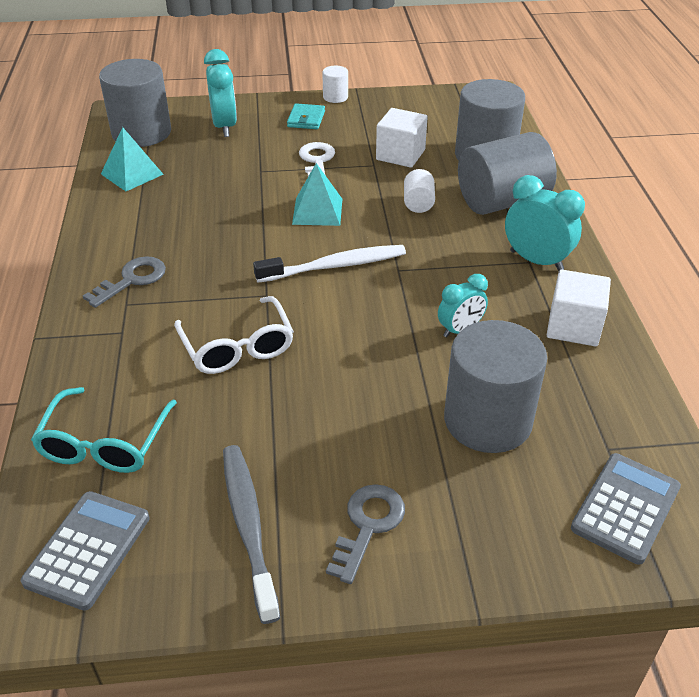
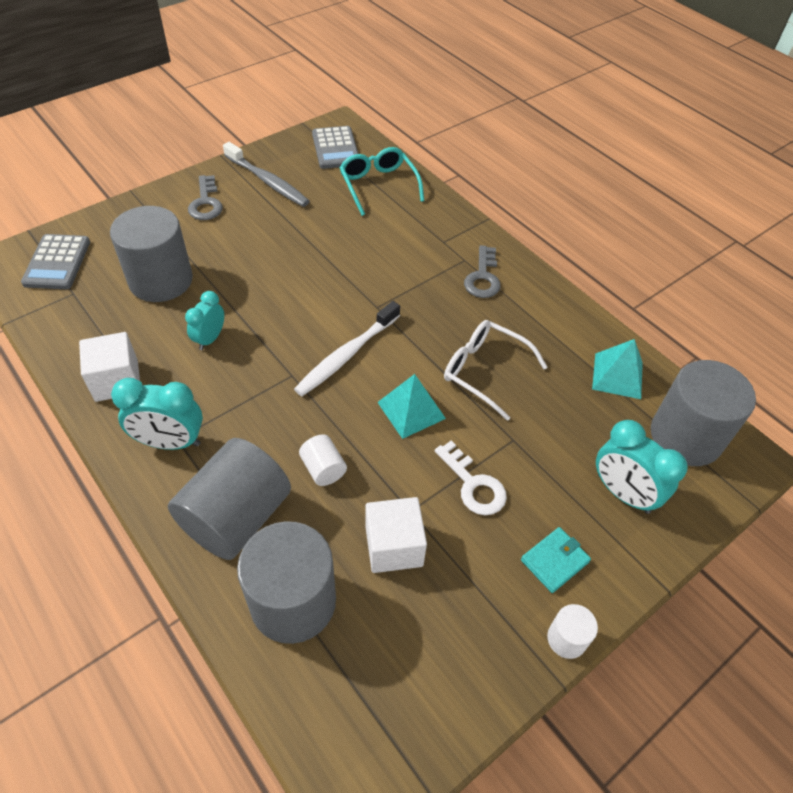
camera: 145 degrees right, 10 degrees up
(237, 347) = (359, 262): white glasses -> white glasses (484, 371)
(306, 119) = (554, 561): turquoise wallet -> turquoise wallet turned 75 degrees clockwise

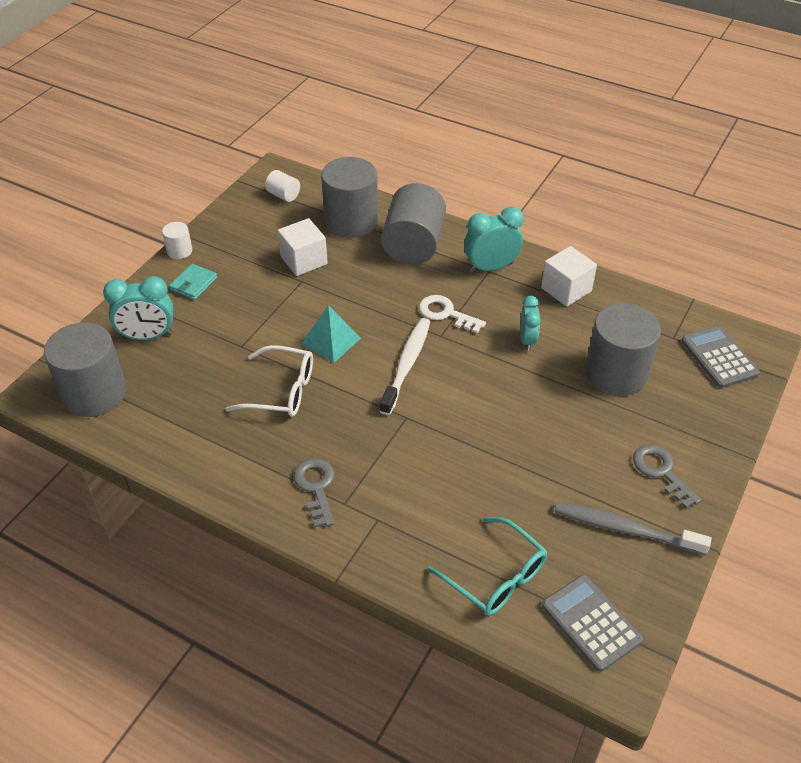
camera: 160 degrees right, 5 degrees down
(323, 469) = (375, 285): white cylinder -> white cylinder (283, 195)
(473, 484) = (263, 308): white key -> white key (446, 313)
(617, 376) = (158, 427): turquoise pyramid -> none
(623, 493) = (148, 336): turquoise clock -> turquoise clock turned 150 degrees clockwise

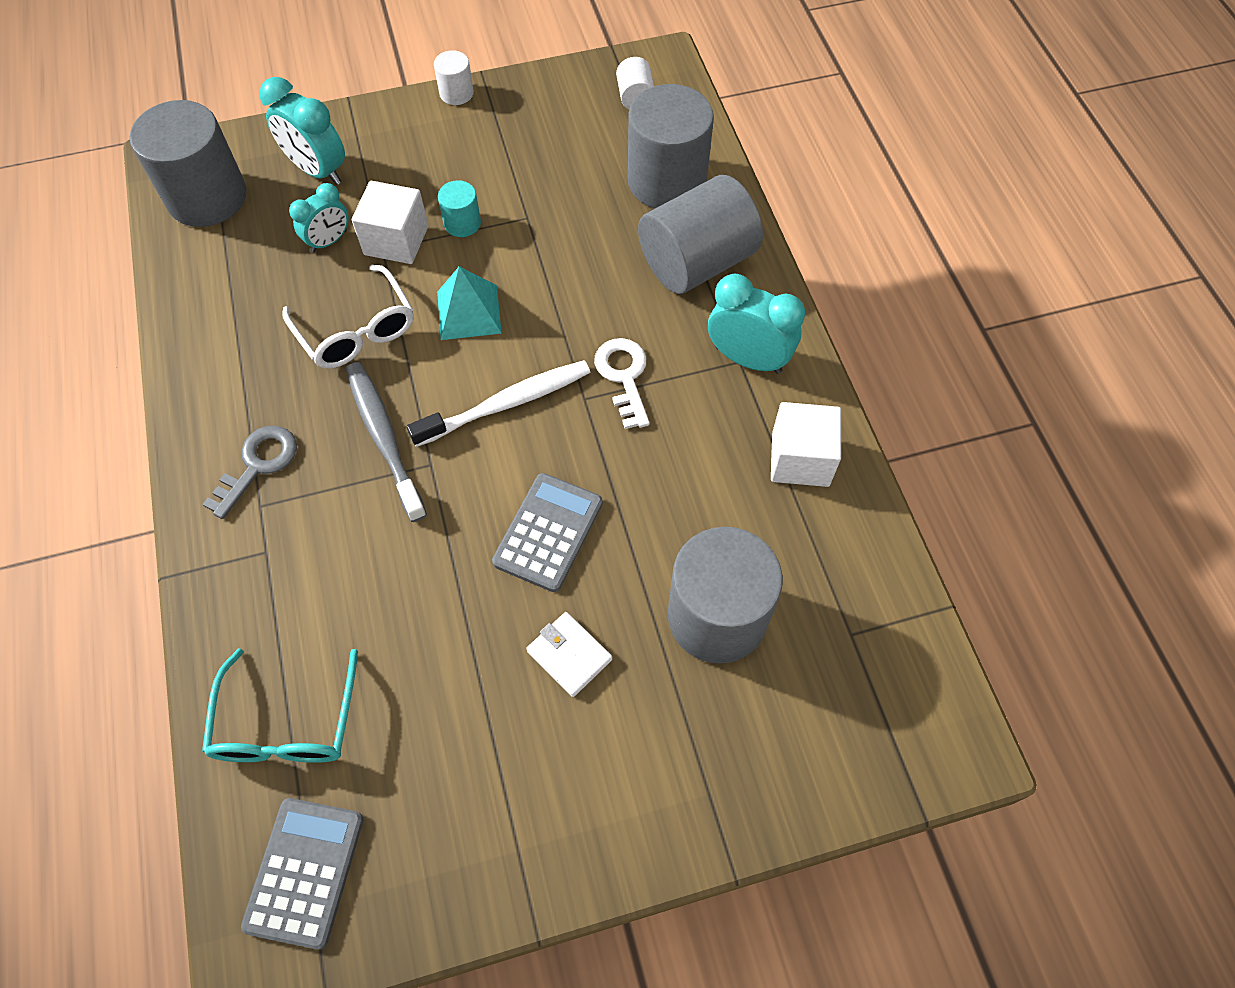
camera: 45 degrees right, 15 degrees up
(193, 284) = (424, 142): turquoise wallet -> none
(270, 306) = (462, 223): none -> turquoise cylinder
(304, 260) = (559, 194): white cube -> white cube (396, 240)
(527, 340) = (670, 485): turquoise clock -> turquoise clock (329, 241)
(579, 438) = (569, 655): none -> white wallet
(625, 529) = (475, 809): grey toothbrush -> grey toothbrush (384, 438)
(661, 472) = (605, 784): grey key -> none
(719, 357) = (874, 712): grey calculator -> grey calculator (548, 532)

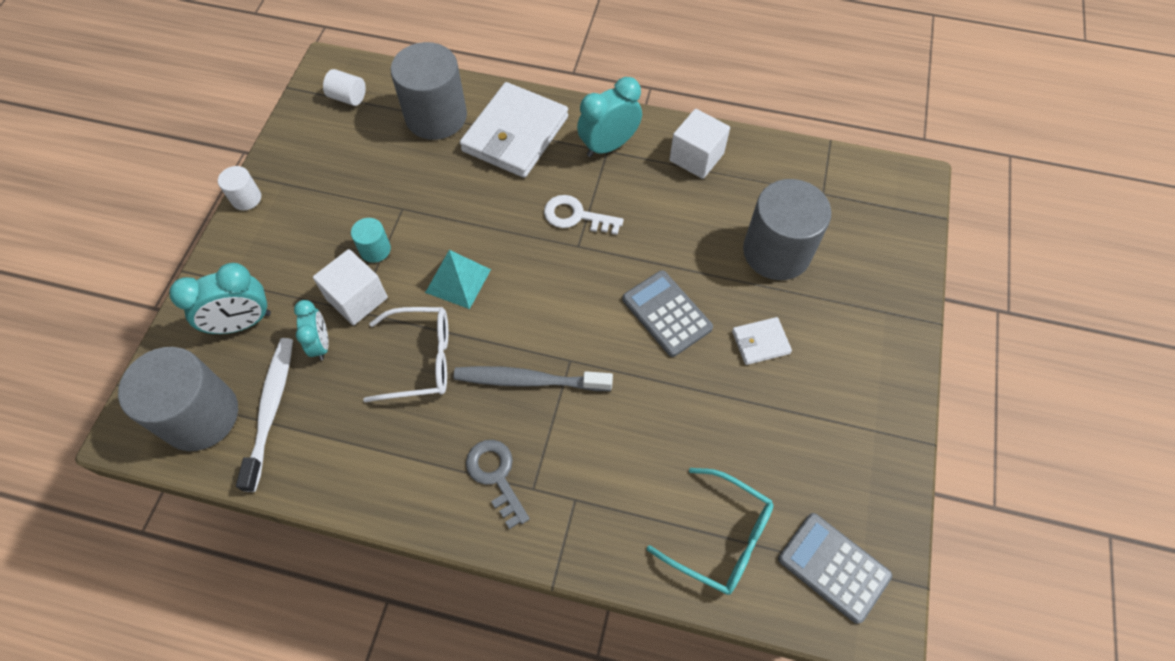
camera: 60 degrees left, 0 degrees up
(506, 404) = (551, 292): white toothbrush -> white toothbrush (271, 409)
(696, 262) = (515, 134): grey cylinder -> white wallet

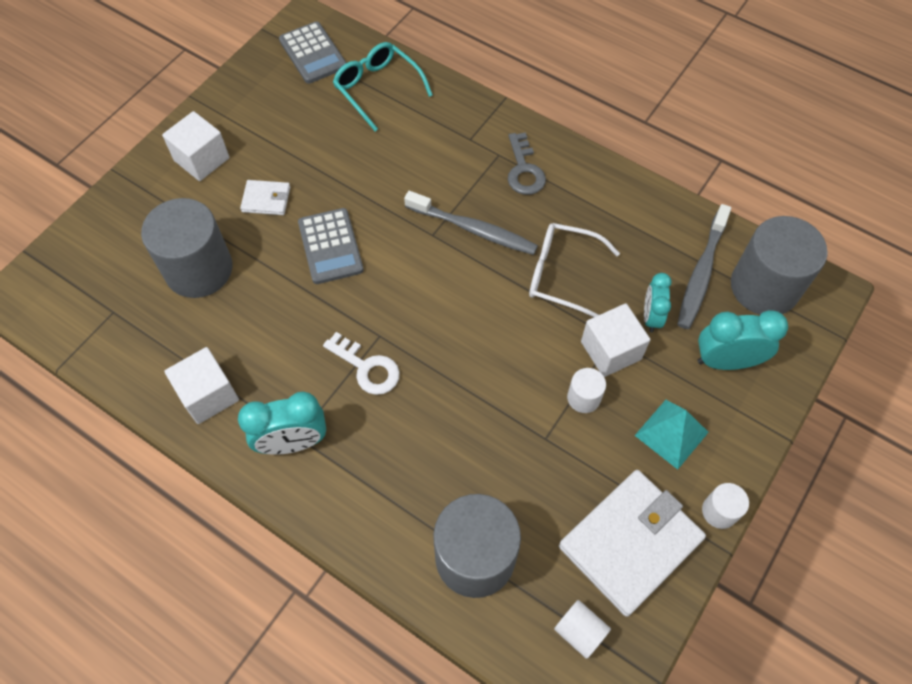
camera: 160 degrees left, 0 degrees up
(271, 409) = (701, 273): white toothbrush -> grey toothbrush
(375, 249) = (583, 398): turquoise cylinder -> white cylinder
(458, 280) = (508, 337): turquoise pyramid -> turquoise pyramid (671, 433)
(515, 134) = (390, 496): white wallet -> white wallet (630, 543)
(858, 366) = (202, 159): none -> white cube

